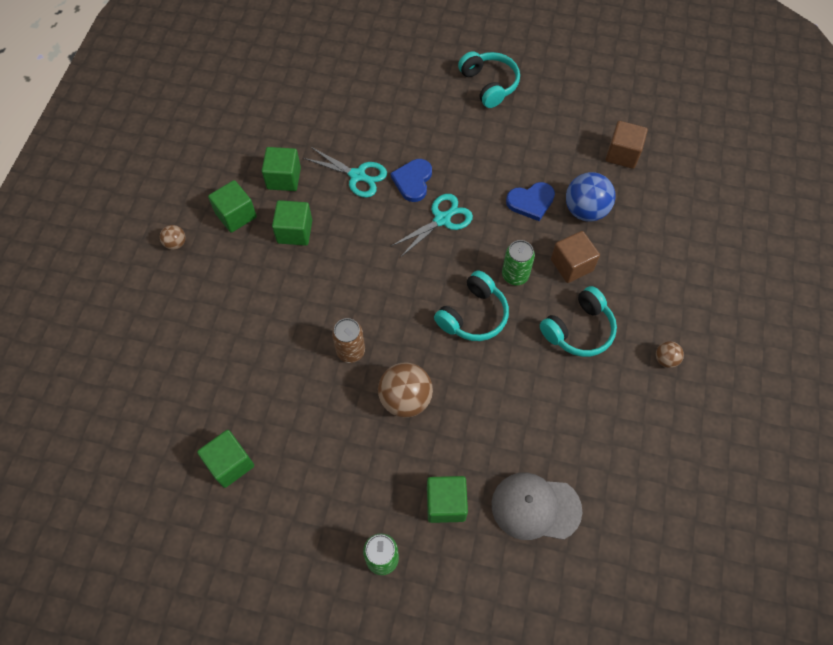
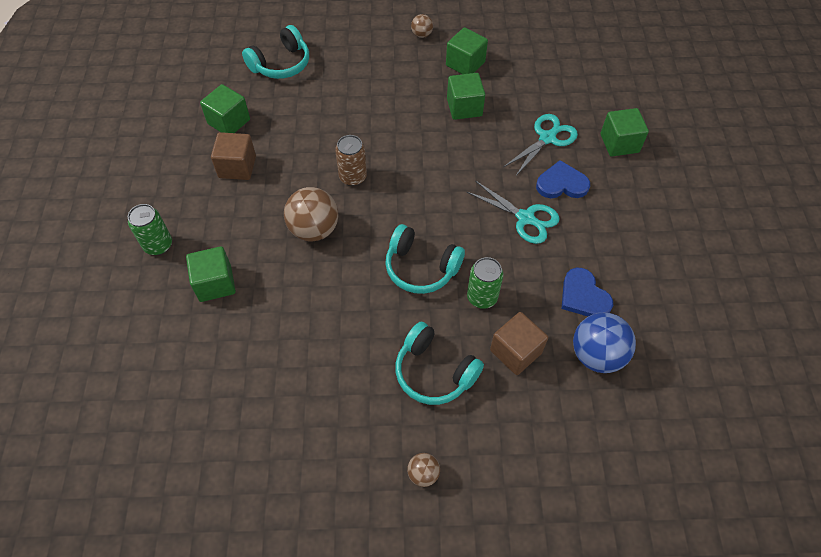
camera: 75 degrees right, 5 degrees down
(284, 178) = (519, 85): green cube -> green cube (619, 143)
(357, 176) = (547, 138): turquoise scissors -> turquoise scissors turned 150 degrees counterclockwise
(489, 84) = (727, 226): turquoise headphones -> turquoise headphones (281, 64)
(535, 507) = (222, 362): grey cap -> none
(622, 154) = (700, 385): brown cube -> brown cube (237, 167)

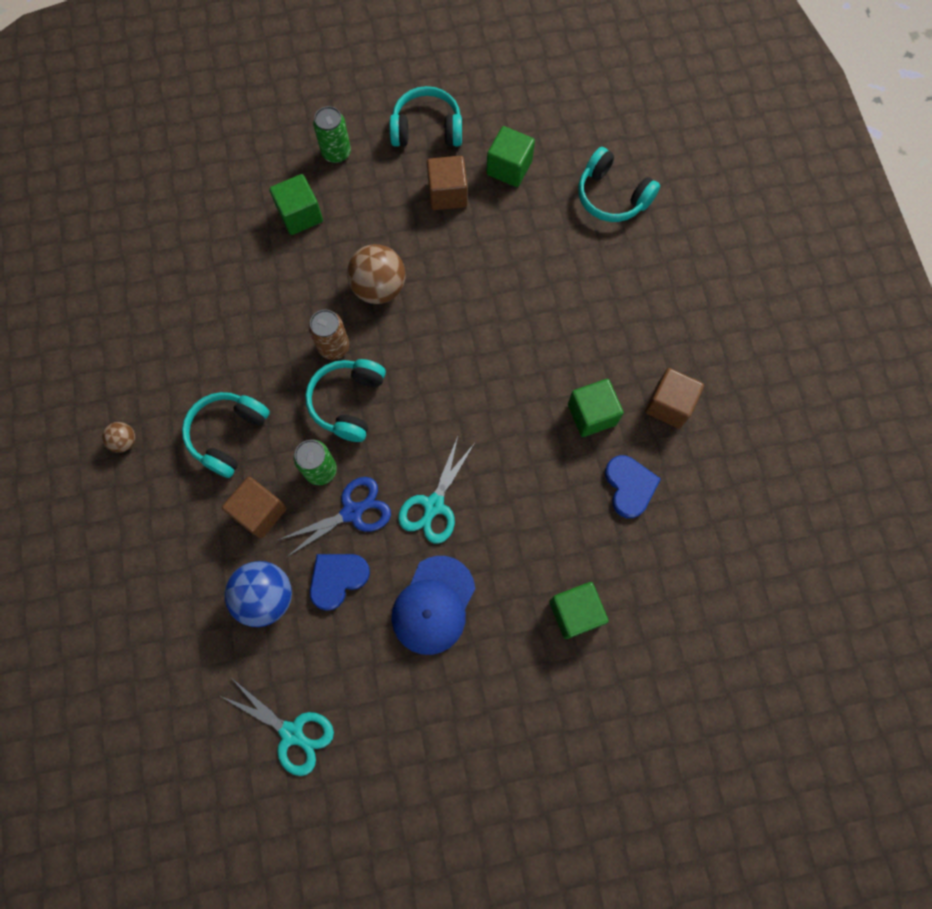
camera: 80 degrees right, 15 degrees up
(164, 172) = (427, 129): none -> turquoise headphones
(353, 177) = (457, 310): brown can -> brown can (333, 346)
(421, 35) = (708, 344): brown ball -> none
(465, 64) = (669, 405): green cube -> brown cube
(524, 277) = (352, 512): none -> blue scissors
(547, 138) = (563, 520): turquoise scissors -> turquoise scissors (292, 733)
(561, 184) = (493, 543): blue heart -> blue heart (629, 486)
(610, 230) = (433, 605): none -> blue cap

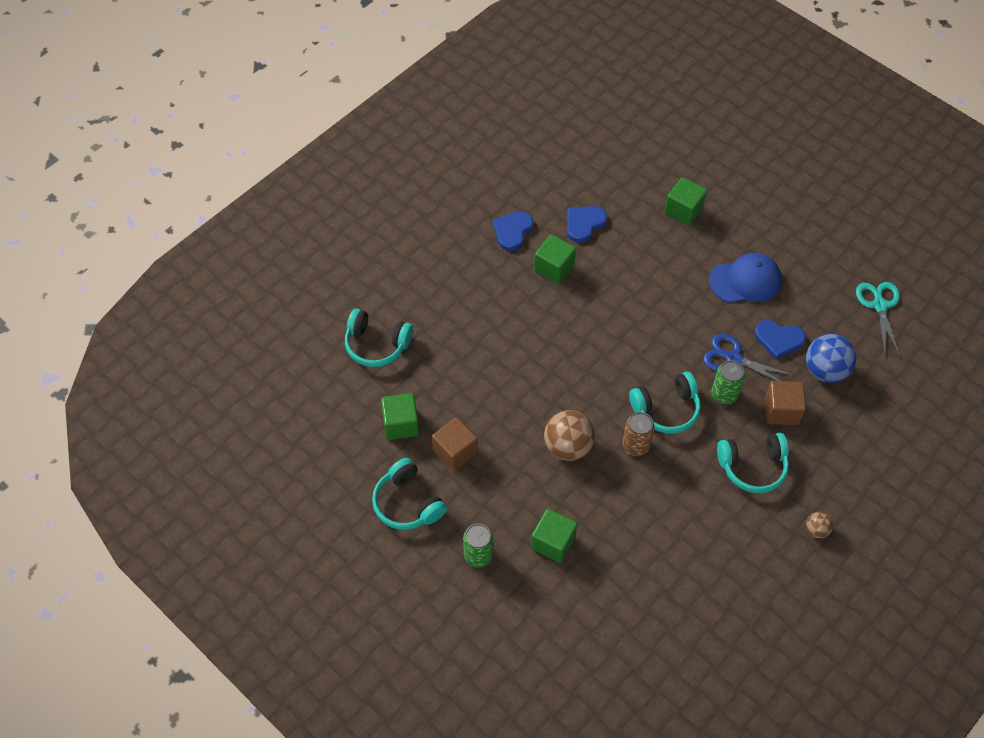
camera: 125 degrees left, 15 degrees down
(434, 505) = (688, 317): turquoise scissors -> none
(611, 196) = (376, 345): turquoise headphones -> turquoise headphones turned 105 degrees clockwise
(669, 405) = (512, 231): brown cube -> blue heart

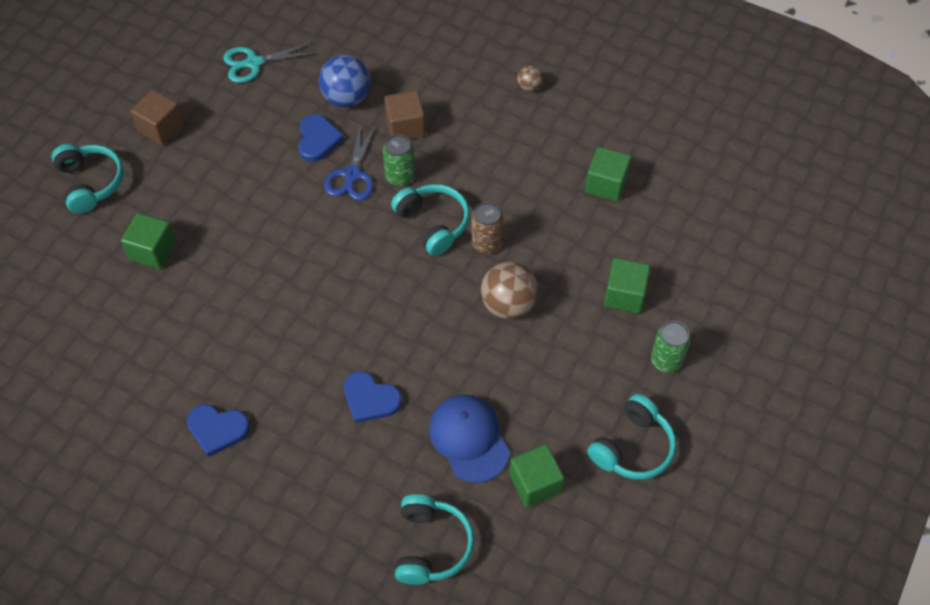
camera: 105 degrees left, 0 degrees up
(455, 451) = (551, 415): brown cube -> brown cube (161, 128)
(554, 268) = (266, 370): green cube -> green cube (606, 185)
(584, 224) = (191, 351): blue heart -> blue heart (370, 399)
(745, 280) = (245, 178): blue cap -> blue cap (469, 439)
(753, 467) = (478, 142): turquoise headphones -> turquoise headphones (91, 183)

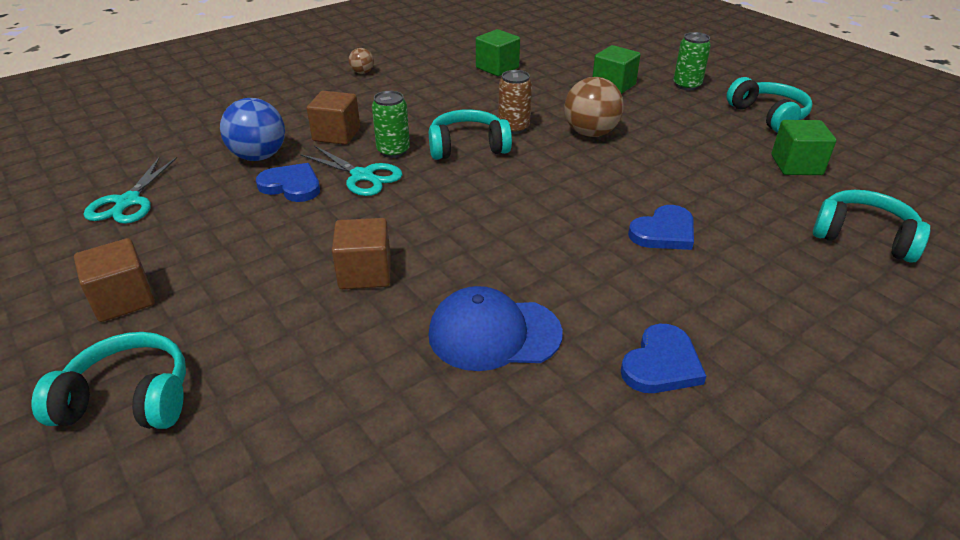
camera: 65 degrees left, 20 degrees down
(153, 251) = (321, 358): green cube -> none
(237, 234) = (365, 273): none -> brown cube
(352, 175) = (362, 176): blue scissors -> turquoise scissors
(469, 439) = (736, 186): blue cap -> blue cap (494, 334)

